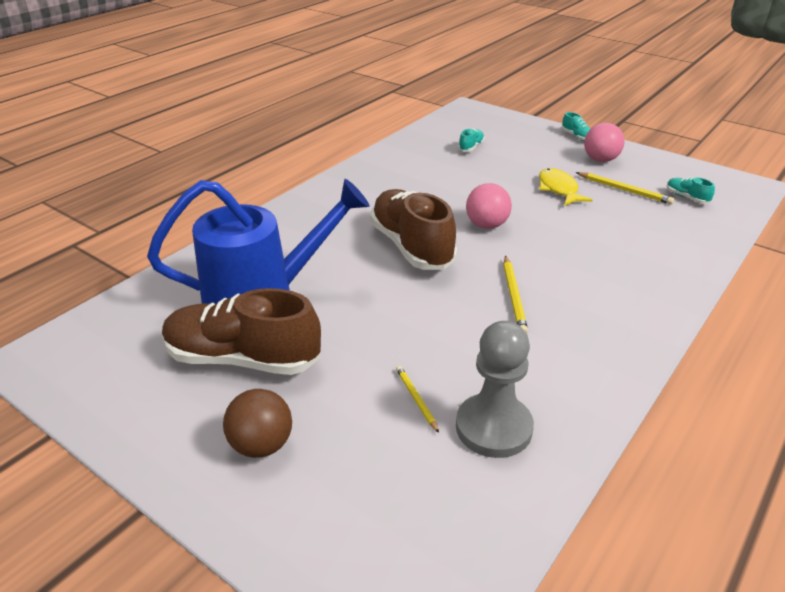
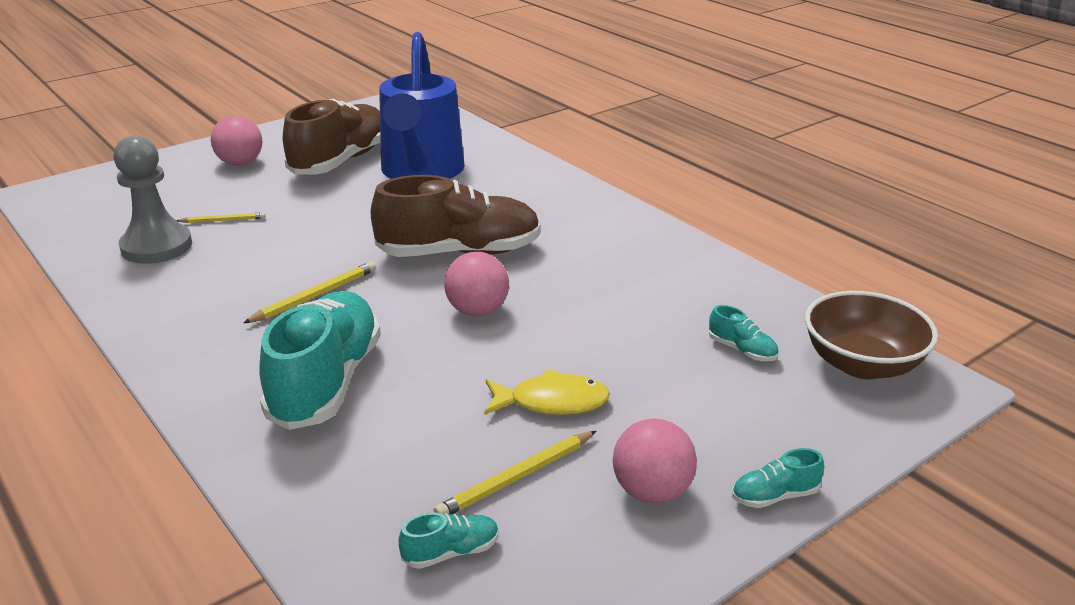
camera: 105 degrees right, 5 degrees down
(261, 445) = (240, 163): brown ball -> pink ball
(462, 122) = (862, 364): none -> brown bowl
(514, 296) = (314, 296): yellow pencil -> yellow pencil turned 120 degrees clockwise
(606, 262) = (326, 382): none -> turquoise shoe

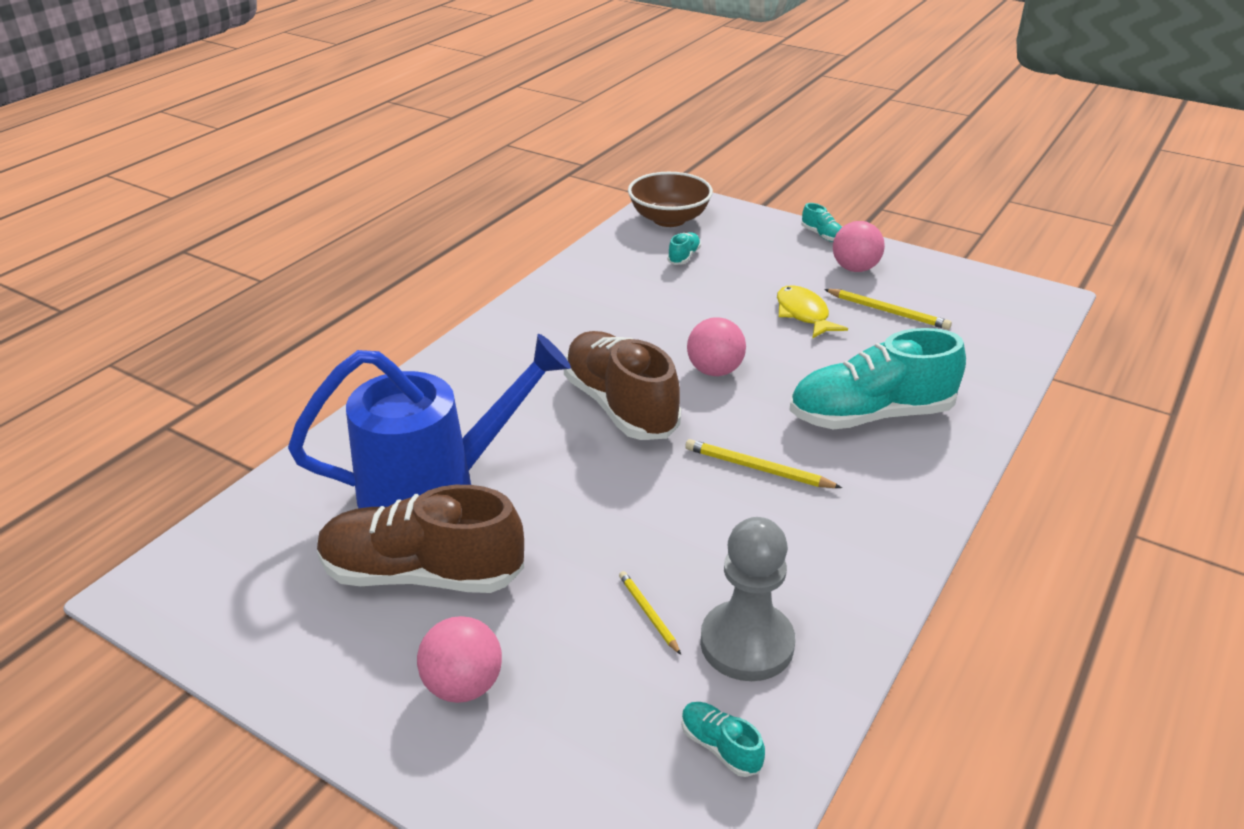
camera: 110 degrees left, 5 degrees up
(451, 552) = (967, 319): turquoise shoe -> turquoise shoe (720, 747)

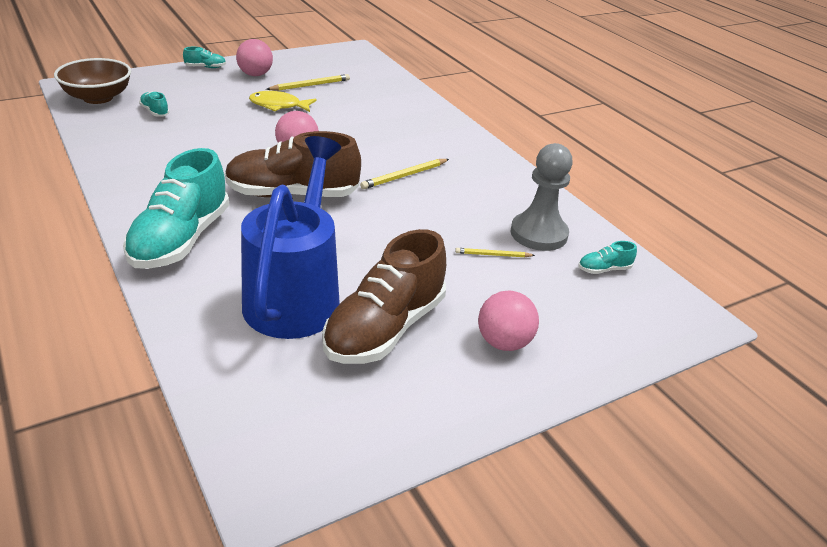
camera: 65 degrees left, 0 degrees up
(870, 415) = (395, 129): turquoise shoe -> turquoise shoe (181, 240)

